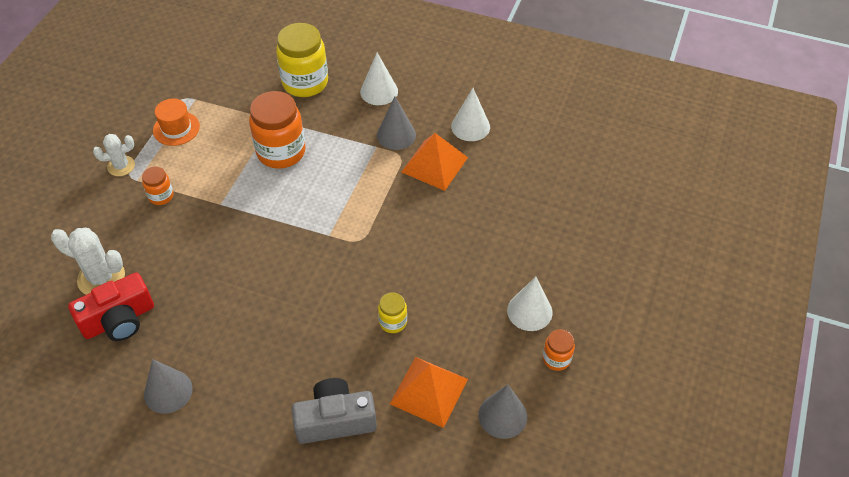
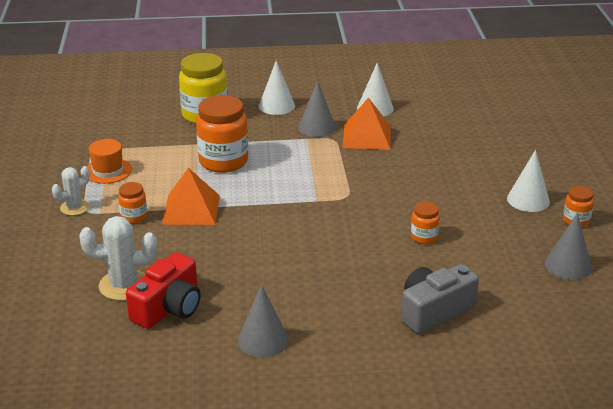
camera: 25 degrees left, 20 degrees down
(393, 322) = (424, 237): yellow jar -> orange jar
(428, 391) = (495, 269): orange pyramid -> orange pyramid (191, 209)

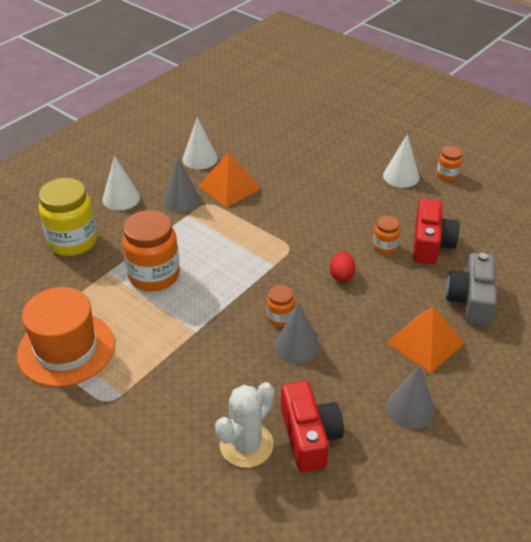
camera: 45 degrees left, 10 degrees up
(74, 207) = (91, 405): white cactus -> none
(108, 171) = (66, 349): orange hat -> orange hat, size x1.78
(134, 217) = (157, 377): orange jar -> orange jar (280, 318)
(191, 209) = (194, 337): orange pyramid -> orange pyramid (425, 342)
(355, 235) = (341, 275): none -> red egg
(469, 257) = (430, 243): none -> red camera
(568, 265) = (488, 211): grey cone -> grey cone (297, 346)

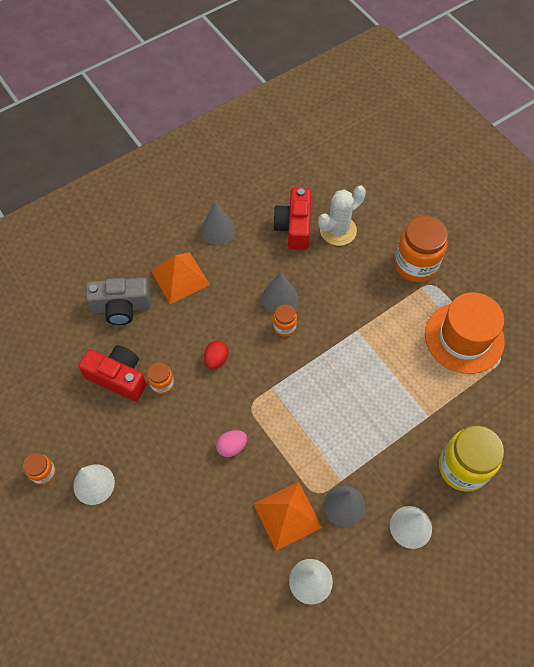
camera: 165 degrees left, 20 degrees up
(154, 275) = (385, 401): orange jar -> orange jar (415, 264)
(295, 217) = (232, 447): none -> pink egg
(430, 243) = (118, 377): red camera -> red camera turned 90 degrees clockwise
(471, 300) = (121, 307): grey camera -> grey camera turned 60 degrees clockwise

